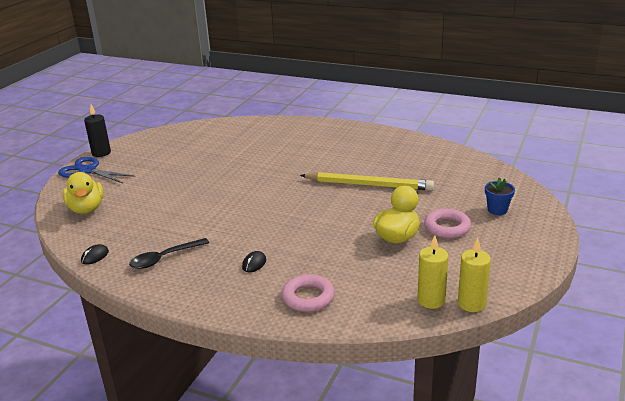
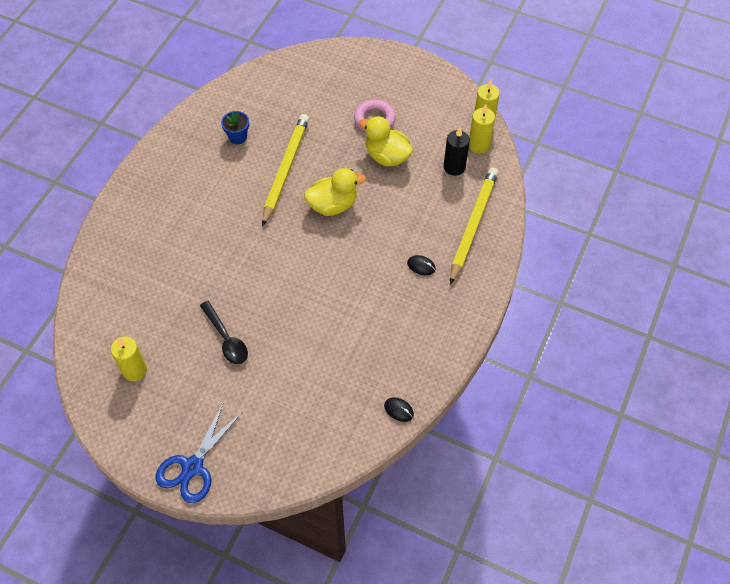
camera: 90 degrees left, 30 degrees up
(86, 209) = (296, 443): yellow duck -> yellow duck (333, 205)
(101, 153) = (140, 461): black candle -> black candle (454, 167)
(164, 258) = (407, 343): black spoon -> black spoon (226, 338)
(174, 144) = (134, 370): none -> yellow candle
(308, 297) = (473, 225): pink ring -> yellow pencil
(497, 210) = (349, 80): blue flower pot -> blue flower pot (238, 137)

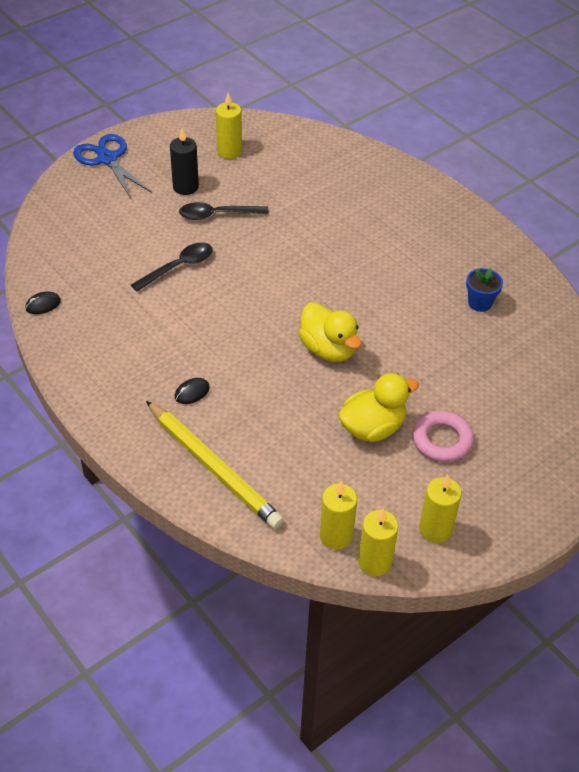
camera: 115 degrees right, 10 degrees down
(285, 169) = (406, 327): yellow pencil -> none
(303, 336) = (178, 267): none -> black spoon
(333, 205) = (328, 349): yellow duck -> yellow duck turned 45 degrees counterclockwise
(442, 102) = (435, 529): none -> yellow candle
(454, 167) = (314, 490): black candle -> black candle (185, 187)

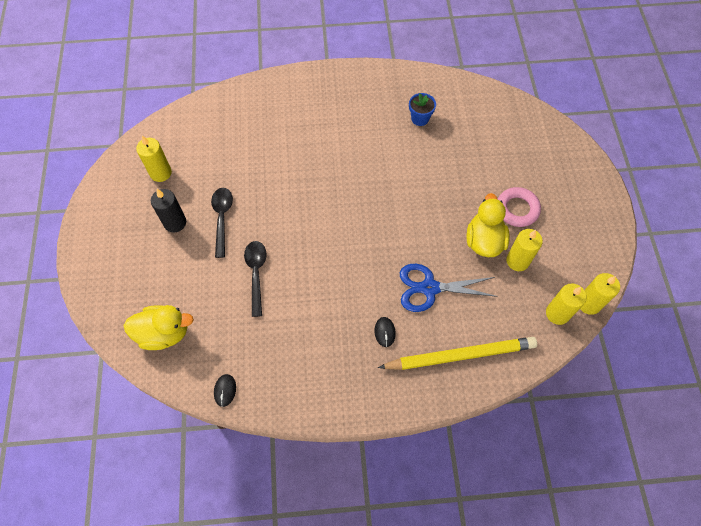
camera: 55 degrees left, 15 degrees up
(107, 159) = (96, 259): blue scissors -> blue scissors (429, 288)
(217, 215) = (222, 218): black spoon -> black spoon turned 150 degrees clockwise
(328, 349) = (401, 226): yellow duck -> yellow duck (164, 333)
(435, 529) = (582, 255): yellow candle -> yellow candle (517, 261)

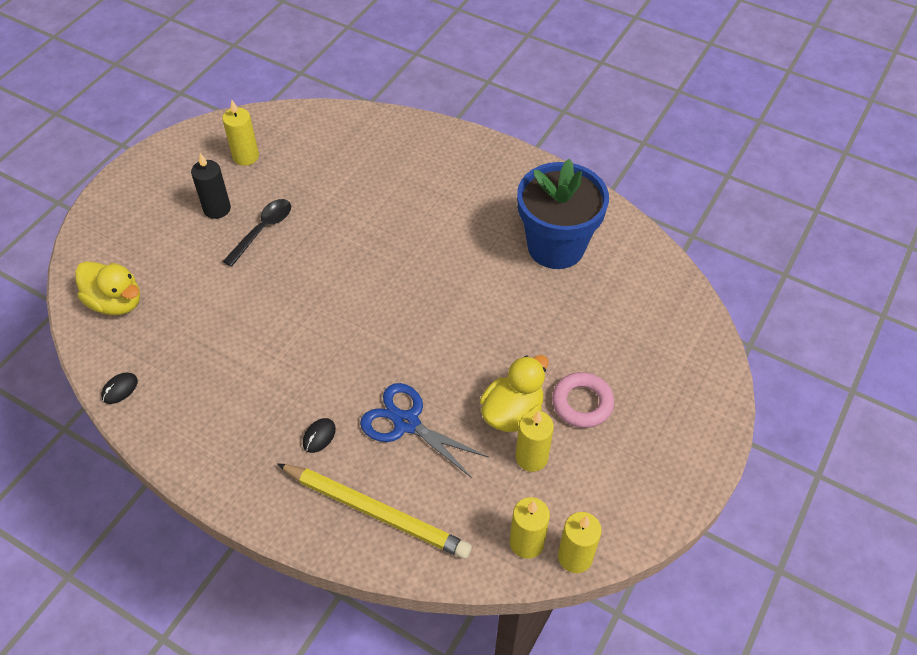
camera: 35 degrees right, 10 degrees down
(256, 274) = (247, 300): black spoon -> none
(420, 118) = (556, 246): blue flower pot -> blue flower pot, size x2.41

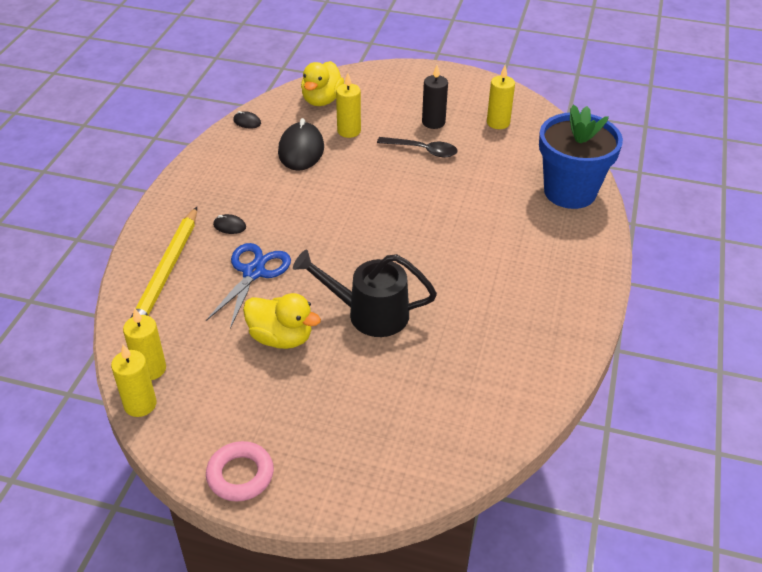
camera: 75 degrees right, 10 degrees down
(207, 341) = (301, 150): none -> black mouse
(499, 332) = (368, 313): none -> black watering can
(531, 457) = (236, 359): yellow candle -> yellow candle (349, 131)
(556, 246) = (492, 338): blue flower pot -> blue flower pot (570, 192)
(582, 403) = (305, 386): pink ring -> pink ring (240, 475)

